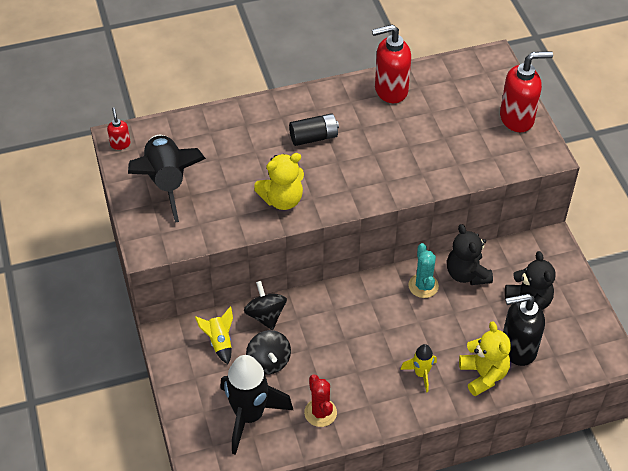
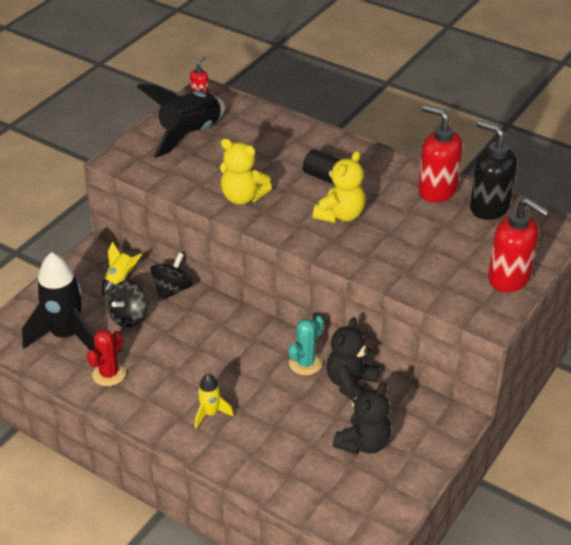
camera: 50 degrees right, 10 degrees down
(483, 375) = (252, 455): yellow teddy bear -> yellow teddy bear (340, 215)
(517, 348) = (306, 463): black soap dispenser -> black soap dispenser (489, 207)

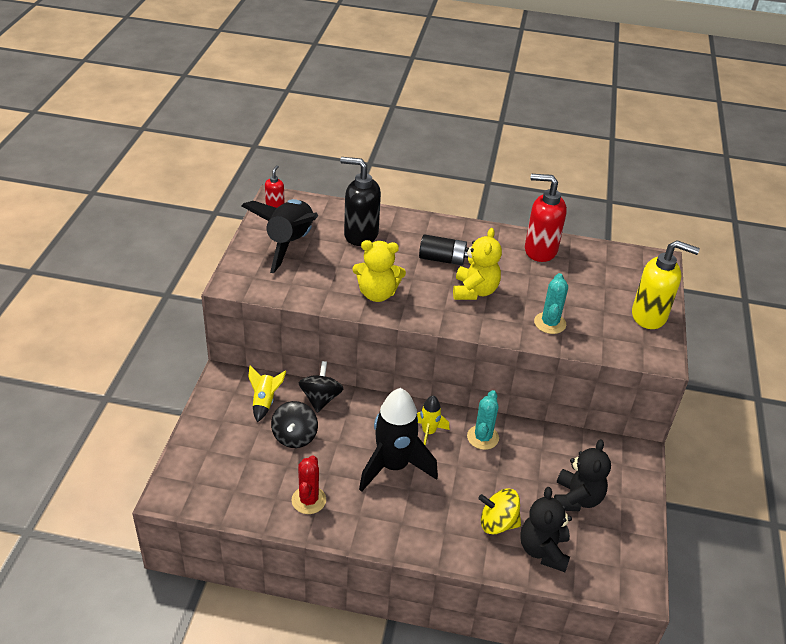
camera: 25 degrees left, 0 degrees up
(66, 336) = (244, 473): black rocket -> black rocket (393, 466)
(210, 413) = (427, 511): yellow rocket -> yellow rocket (428, 432)
(270, 442) = (497, 523): none -> yellow spinning top
(350, 384) = (532, 446): black teddy bear -> black teddy bear (543, 550)
(396, 261) = (550, 323): none -> turquoise cactus
(489, 207) = (591, 256): black soap dispenser -> black soap dispenser (360, 235)
(509, 279) = (649, 316): red soap dispenser -> yellow soap dispenser

